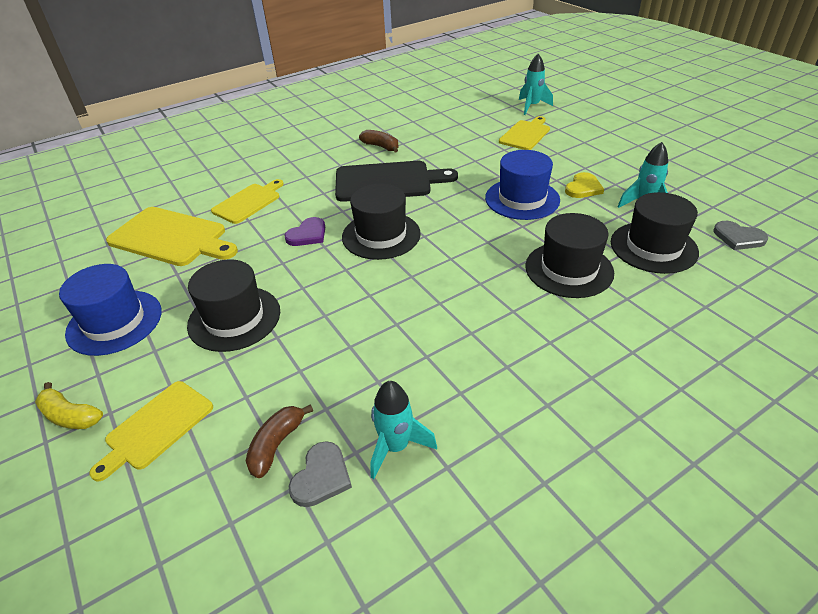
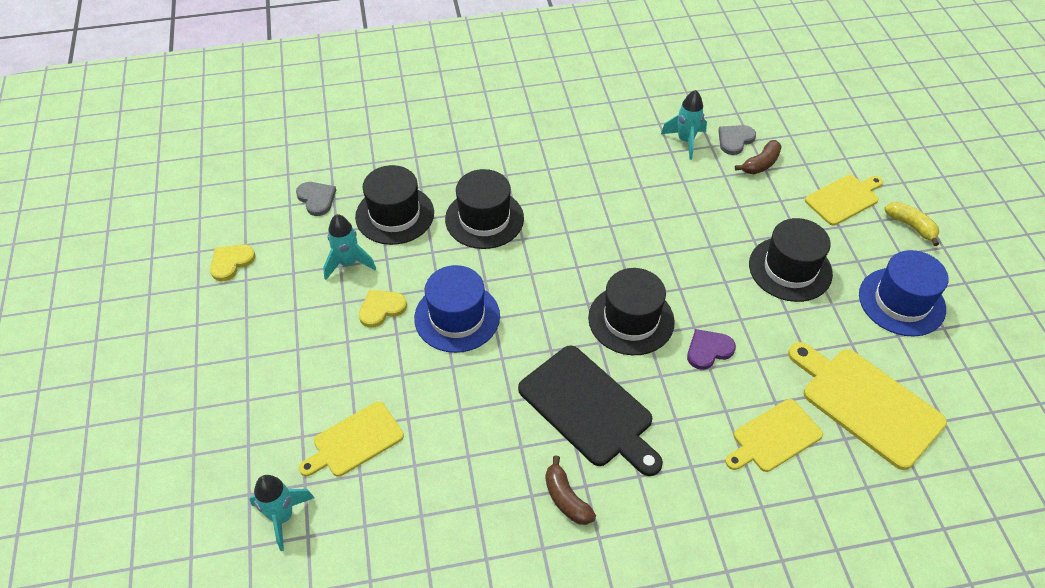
camera: 160 degrees left, 10 degrees up
(387, 181) = (589, 409): black cutting board -> black cutting board turned 150 degrees counterclockwise
(730, 180) = (231, 262): none -> yellow heart

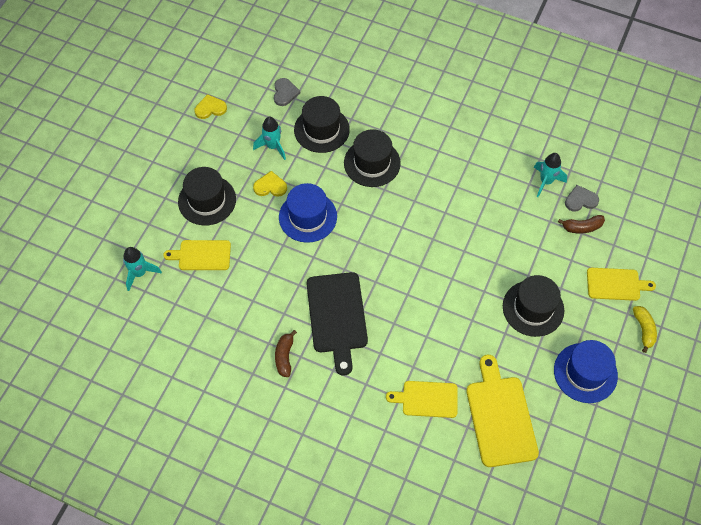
camera: 35 degrees right, 10 degrees up
(631, 319) = (405, 279): black hat -> black hat (207, 200)
(708, 350) = (435, 326): purple heart -> none

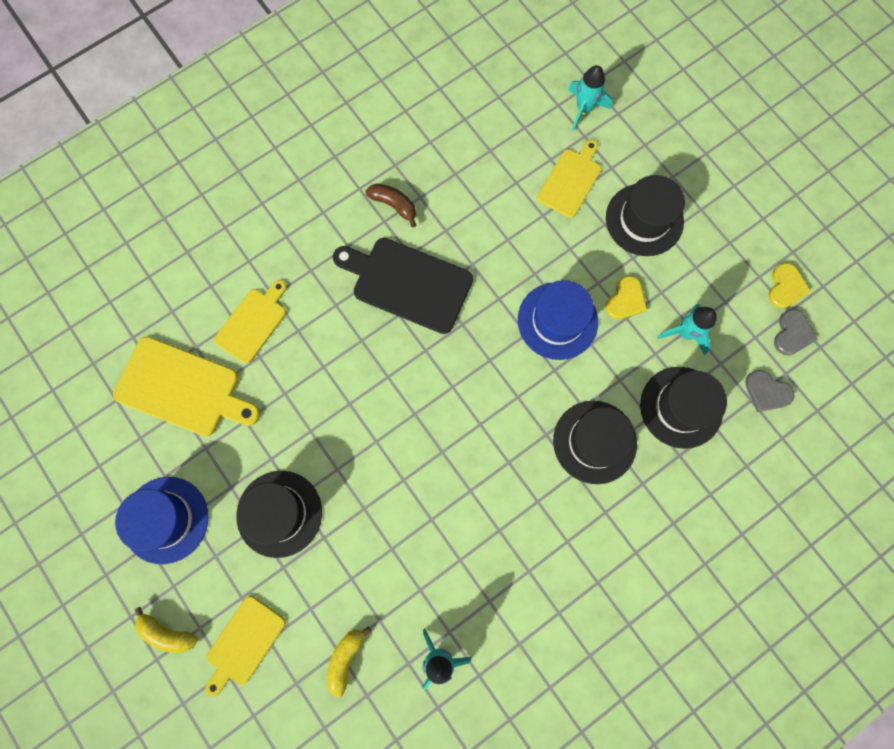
camera: 120 degrees right, 15 degrees up
(580, 200) = (385, 687): grey heart -> grey heart (792, 334)
(582, 227) = (345, 658): brown banana -> yellow banana

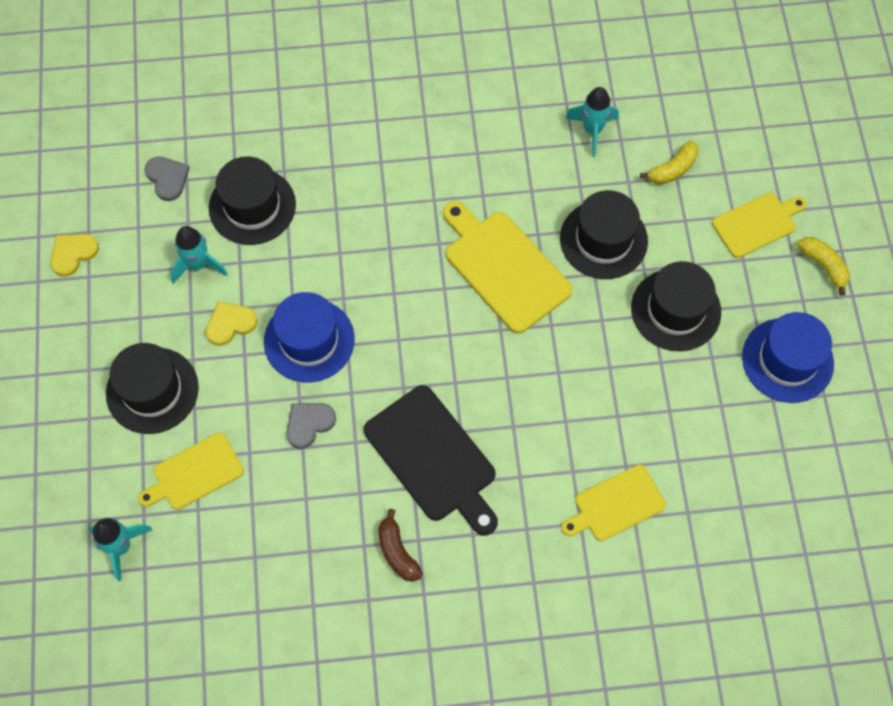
camera: 150 degrees left, 10 degrees down
(183, 388) = (719, 475): yellow cutting board -> yellow cutting board (503, 267)
(594, 442) = (350, 219): black hat -> black hat (603, 240)
(792, 334) = (103, 212): grey heart -> grey heart (309, 424)

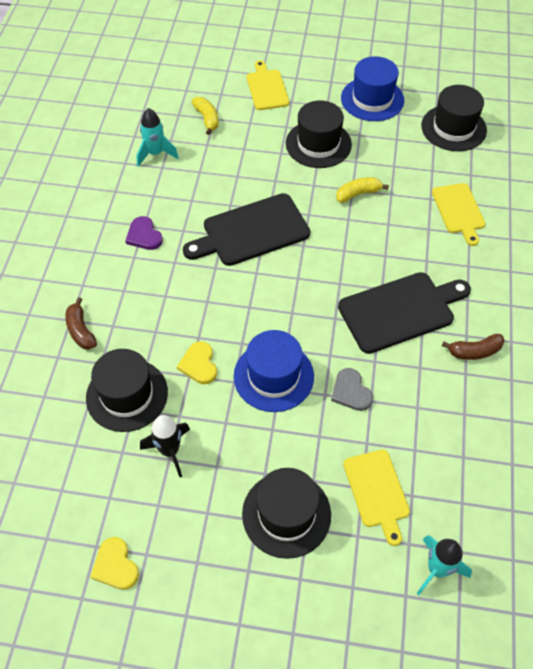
camera: 75 degrees left, 10 degrees down
(167, 178) = (67, 461): grey heart -> none
(198, 265) = (170, 451): turquoise rocket -> black rocket
(230, 324) = (238, 435): yellow heart -> yellow heart (199, 364)
(318, 138) = (81, 330): none -> brown banana
(462, 157) = (144, 235): none -> purple heart
(503, 267) = (251, 231): yellow cutting board -> black cutting board
(603, 240) = (249, 169): black hat -> black hat (453, 128)
(823, 266) = (309, 65): yellow banana -> yellow banana (358, 194)

